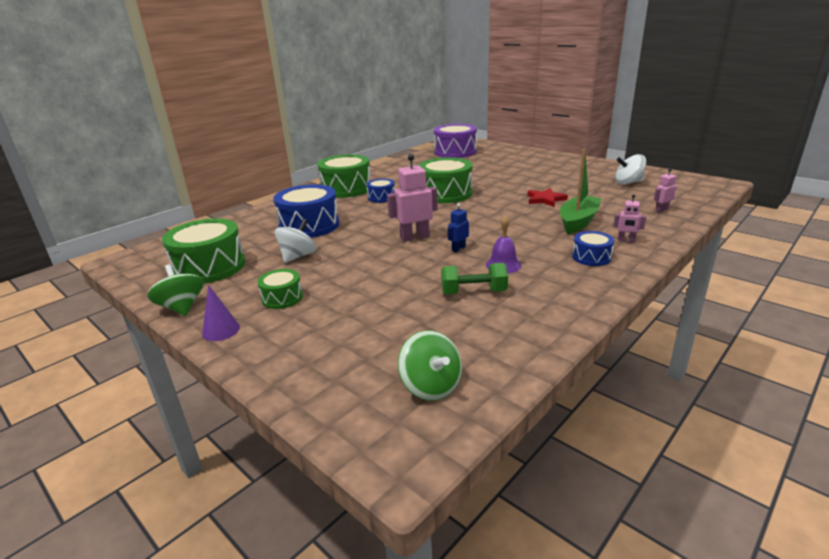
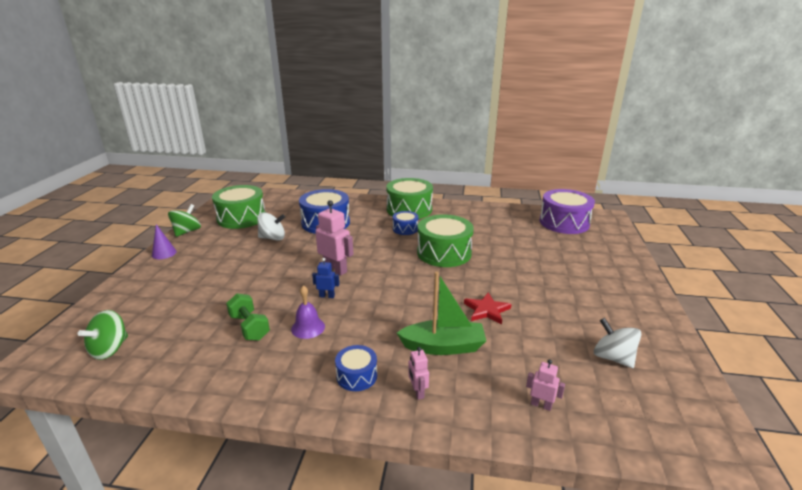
camera: 55 degrees right, 0 degrees up
(282, 298) = (210, 256): green drum -> none

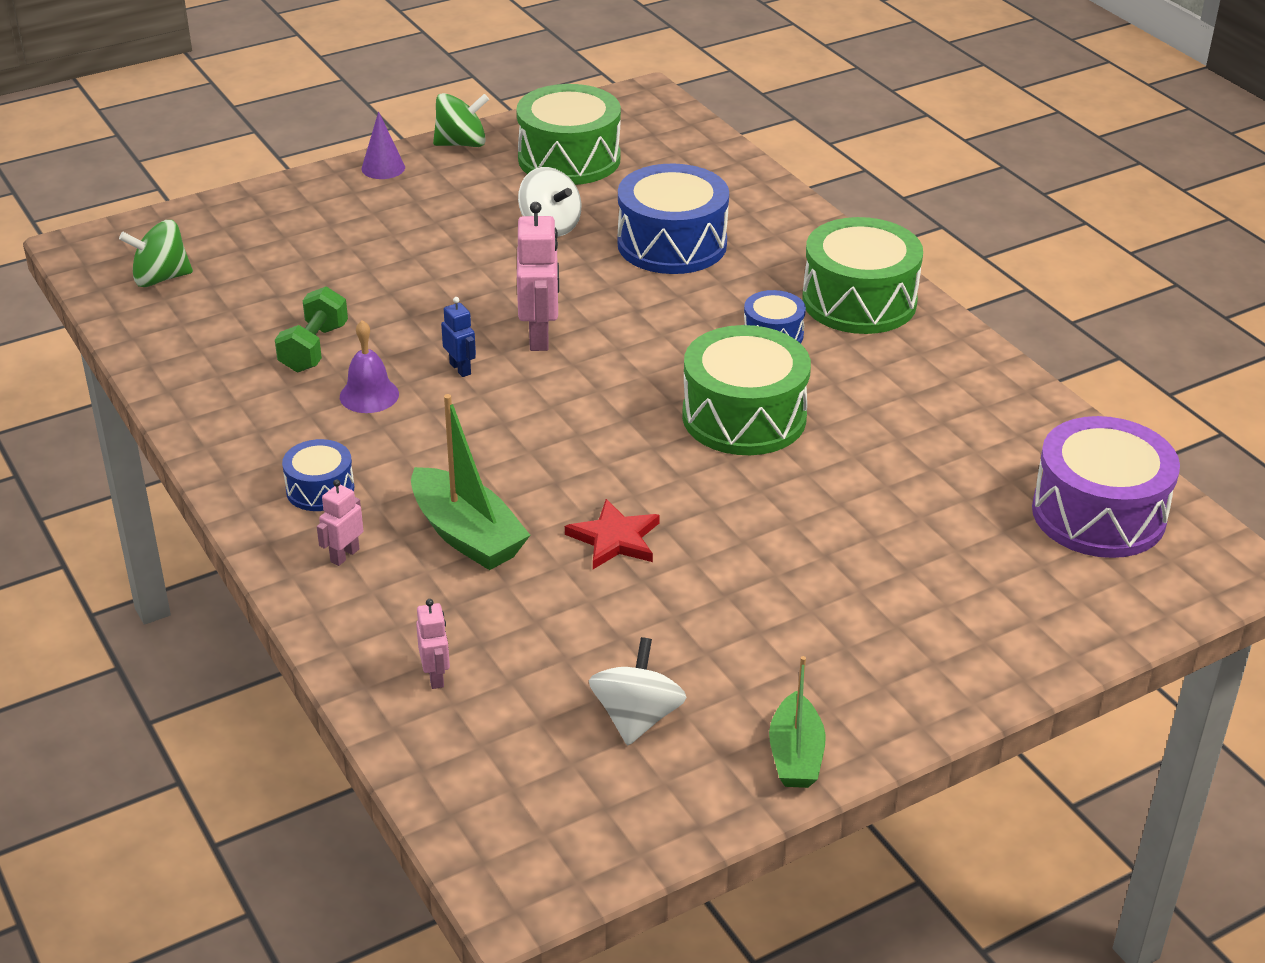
camera: 50 degrees right, 10 degrees up
(660, 329) = (795, 755): none -> green boat

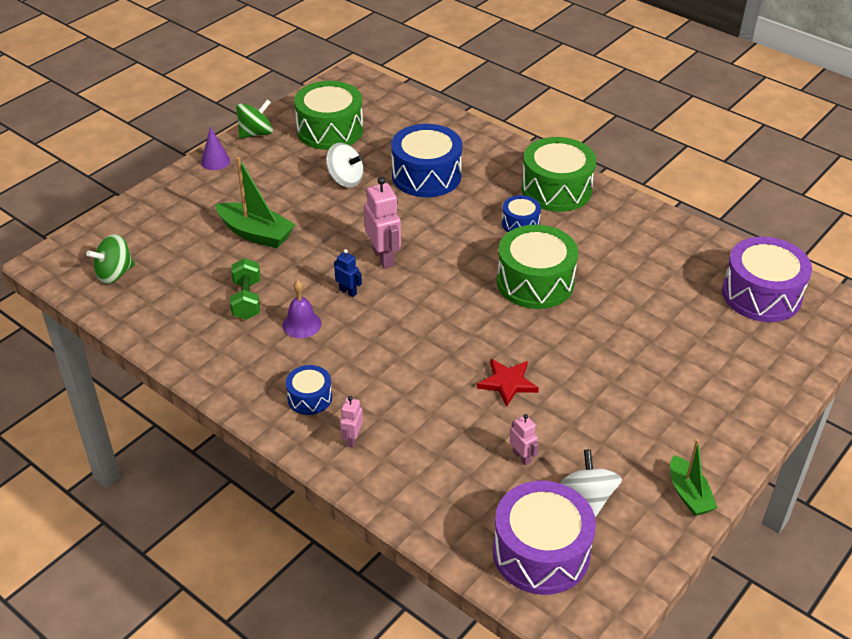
camera: 20 degrees left, 5 degrees up
(436, 676) = (456, 505): pink robot -> pink robot (521, 457)
(467, 535) = (419, 404): green boat -> green boat (256, 233)
(518, 770) = (541, 552): none -> purple drum

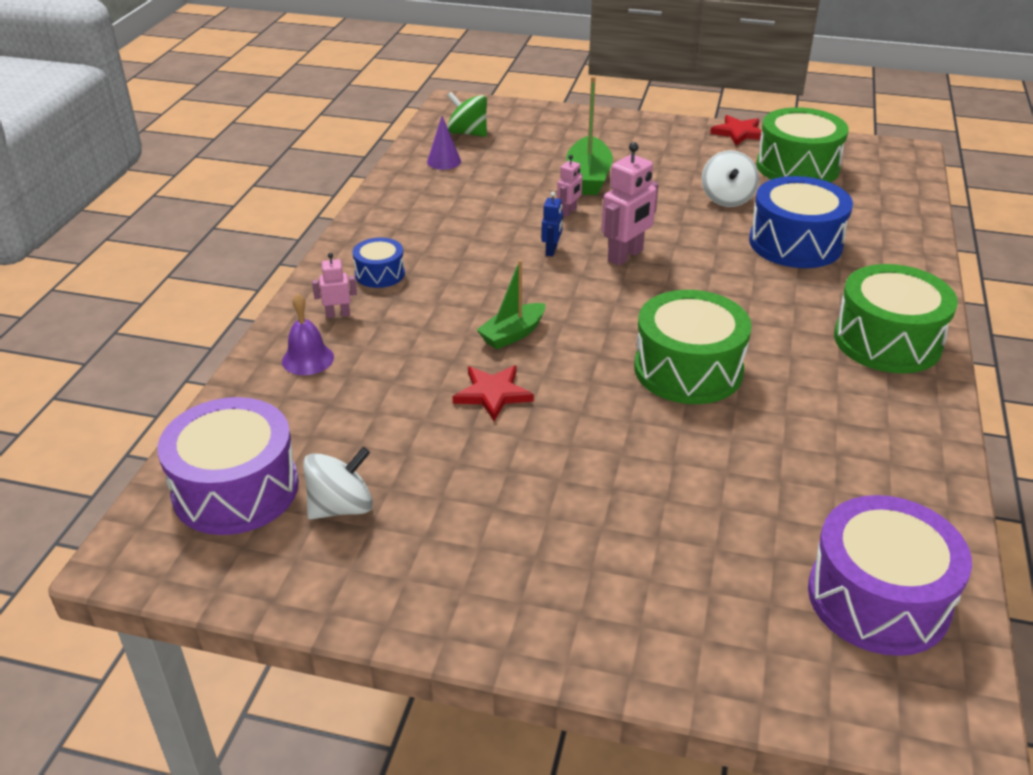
camera: 65 degrees right, 5 degrees down
(215, 161) = (671, 127): purple cone -> purple cone (444, 161)
(247, 300) = (489, 201): green dumbbell -> none
(256, 133) = (739, 133): green spinning top -> red star
(301, 324) = (480, 239): purple bell -> purple bell (307, 359)
(520, 223) = (786, 330): blue drum -> none
(521, 457) = (378, 436): pink robot -> pink robot (569, 212)
(689, 494) = (394, 603): green boat -> green boat (512, 334)

